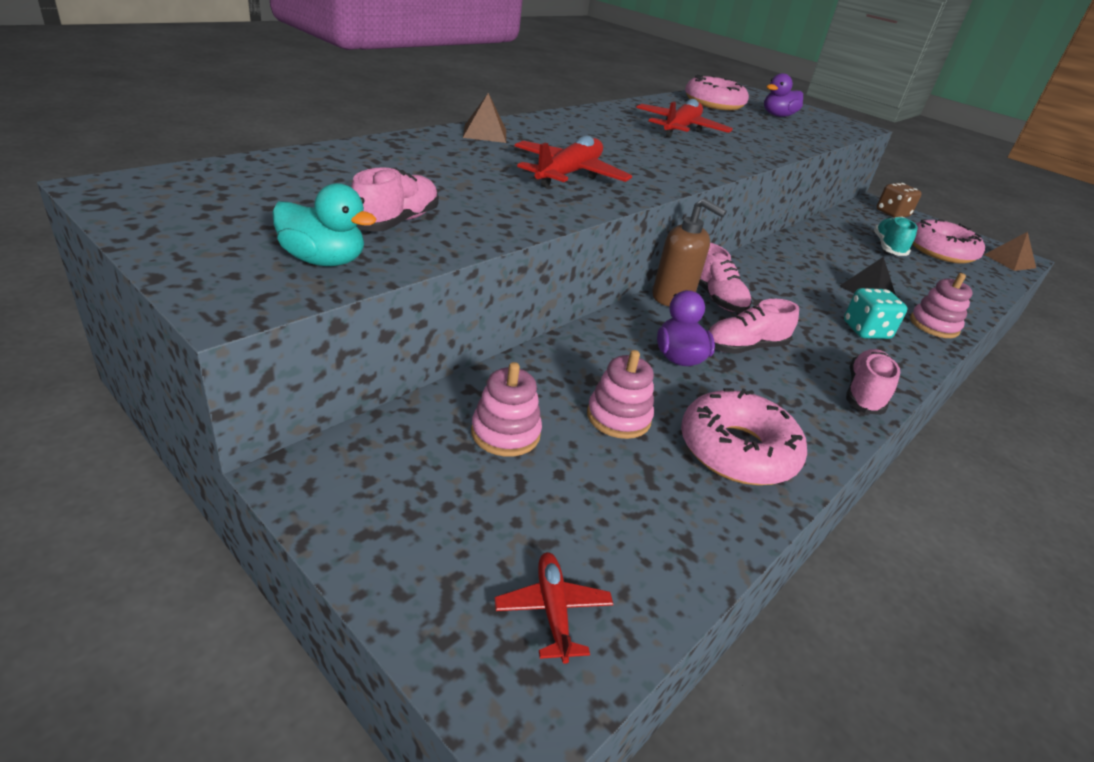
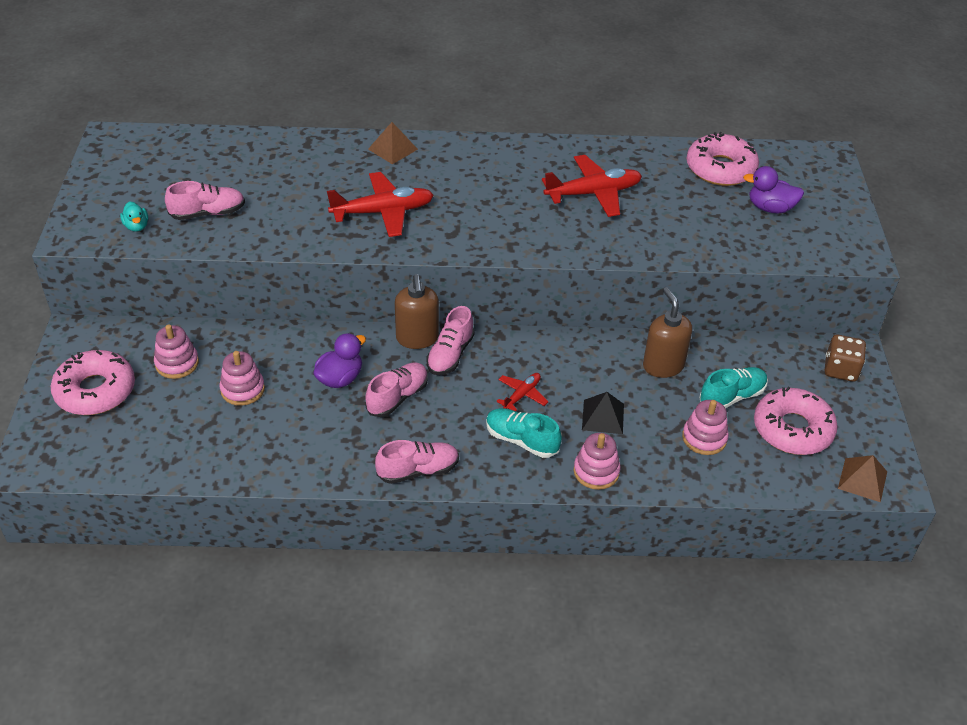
camera: 50 degrees right, 10 degrees up
(323, 260) = (136, 226): turquoise duck -> turquoise duck, size x0.65
(553, 610) = (82, 444): red plane -> red plane (522, 395)
(737, 450) = (272, 444): pink donut -> pink donut (95, 391)
(744, 347) = (397, 397): pink shoe -> pink shoe turned 105 degrees clockwise
(829, 246) = (663, 366): none -> brown soap dispenser
(866, 331) = (521, 440): turquoise dice -> turquoise shoe
(926, 276) = (704, 438): none -> pink stacking toy

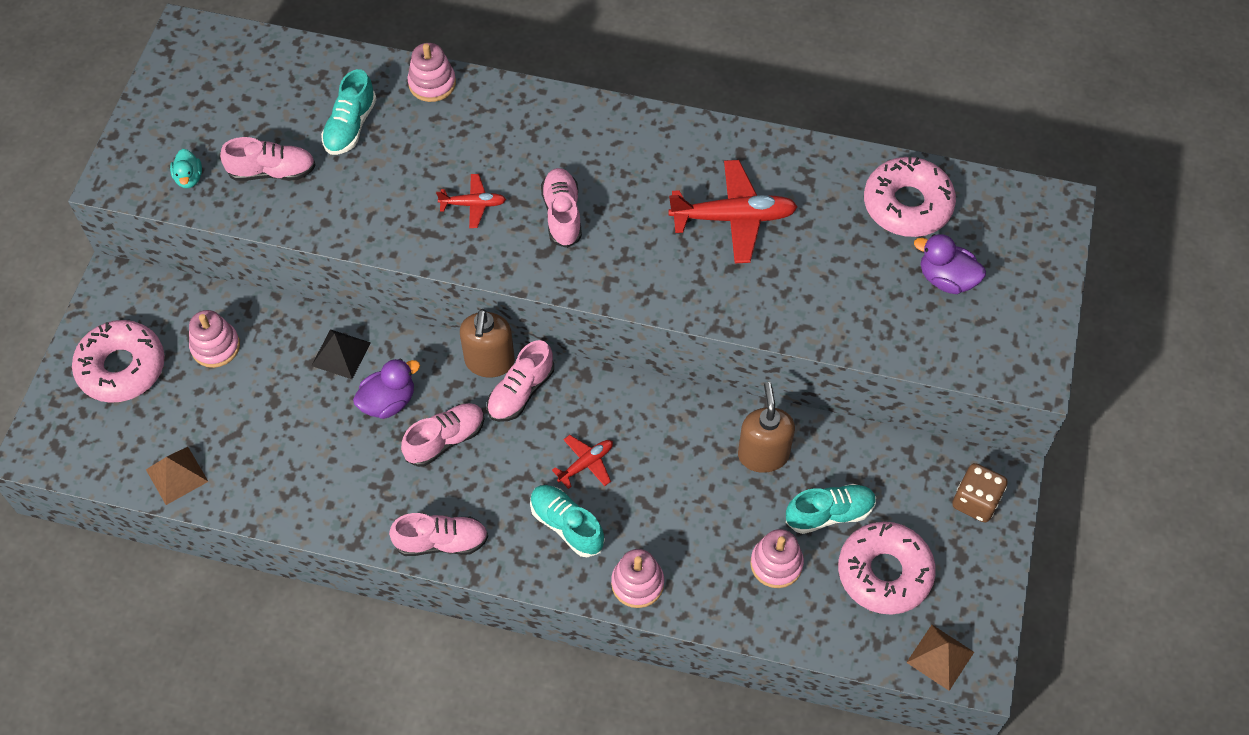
camera: 15 degrees right, 15 degrees up
(242, 389) = (278, 396): pink stacking toy -> pink stacking toy (432, 83)
(265, 177) = (350, 126): none -> turquoise shoe
(383, 212) = (473, 204): red plane -> red plane, size x0.53
(393, 149) = (512, 106): brown pyramid -> brown pyramid (177, 475)
(458, 209) = (562, 214): none -> pink shoe
(603, 416) = (669, 511): black pyramid -> black pyramid (341, 354)

